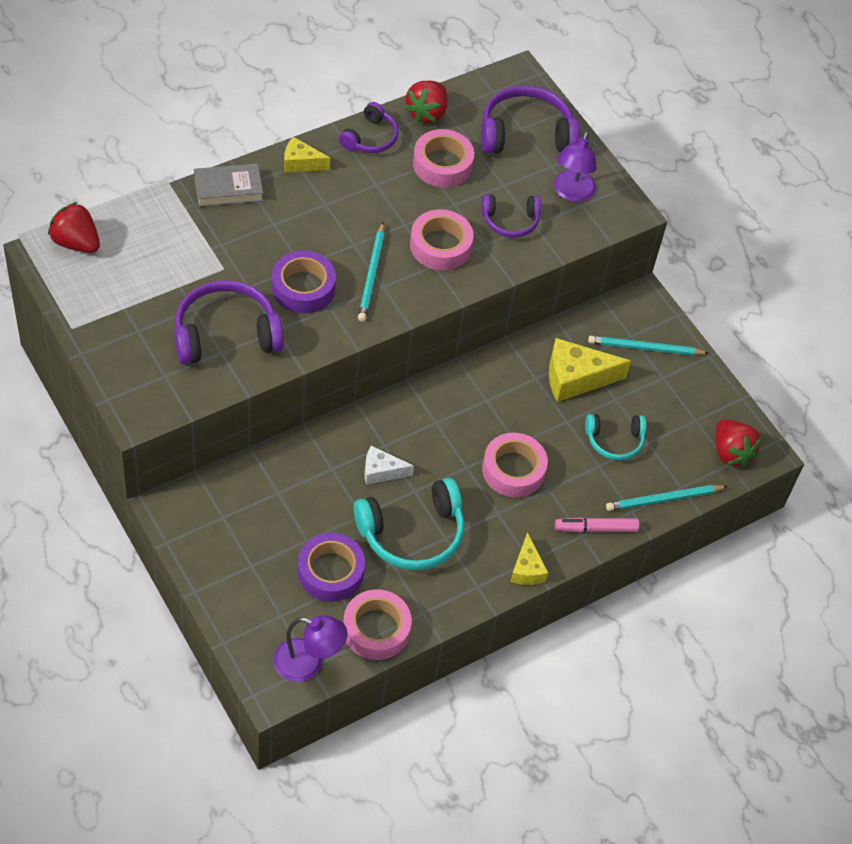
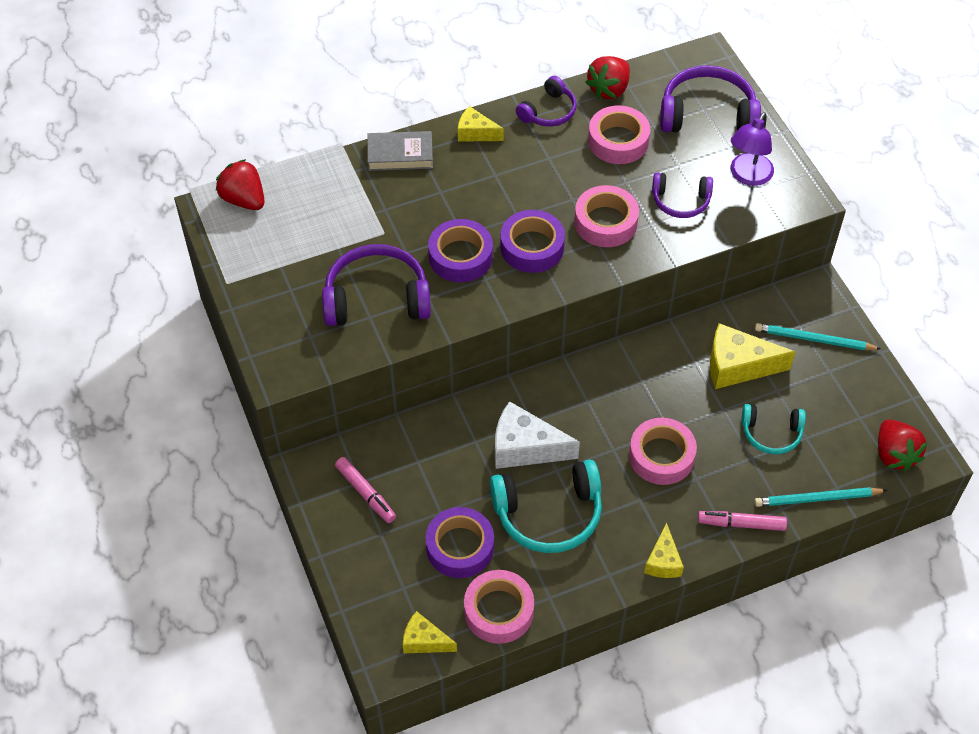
camera: 15 degrees right, 0 degrees up
(231, 527) = (365, 493): none -> pink marker
(308, 663) = (424, 641): purple lamp -> yellow cheese
(372, 274) = (532, 247): turquoise pencil -> purple tape
(381, 471) = (525, 448): white cheese -> white cheese, size x1.69

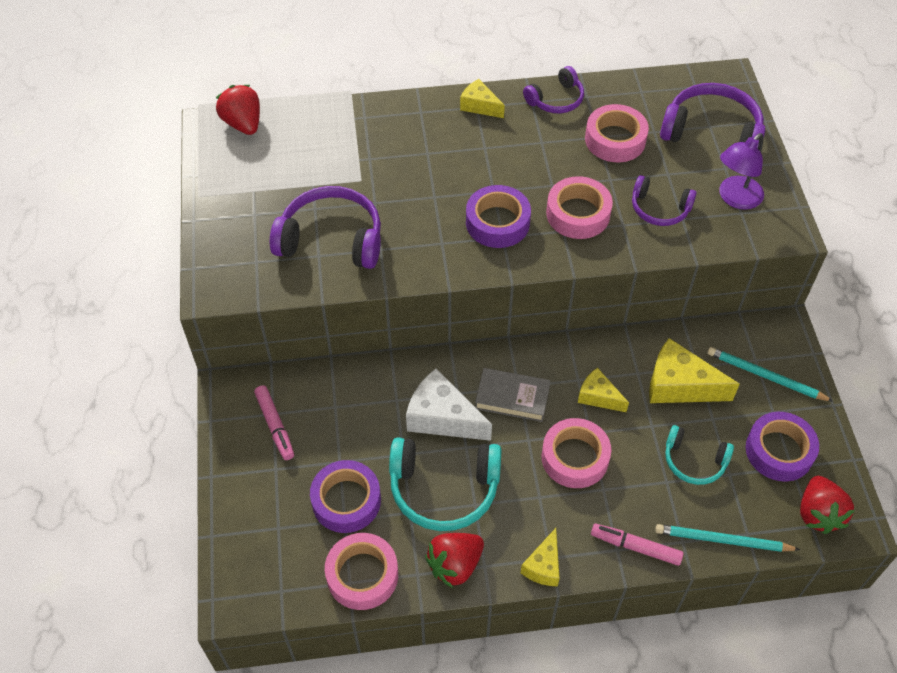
camera: 15 degrees right, 0 degrees up
(400, 155) = (401, 112): grey book -> grey book (512, 398)
(424, 641) = (279, 587): yellow cheese -> yellow cheese (598, 396)
(460, 256) = (425, 217): purple tape -> purple tape (779, 451)
(609, 89) = (621, 90): red strawberry -> red strawberry (455, 565)

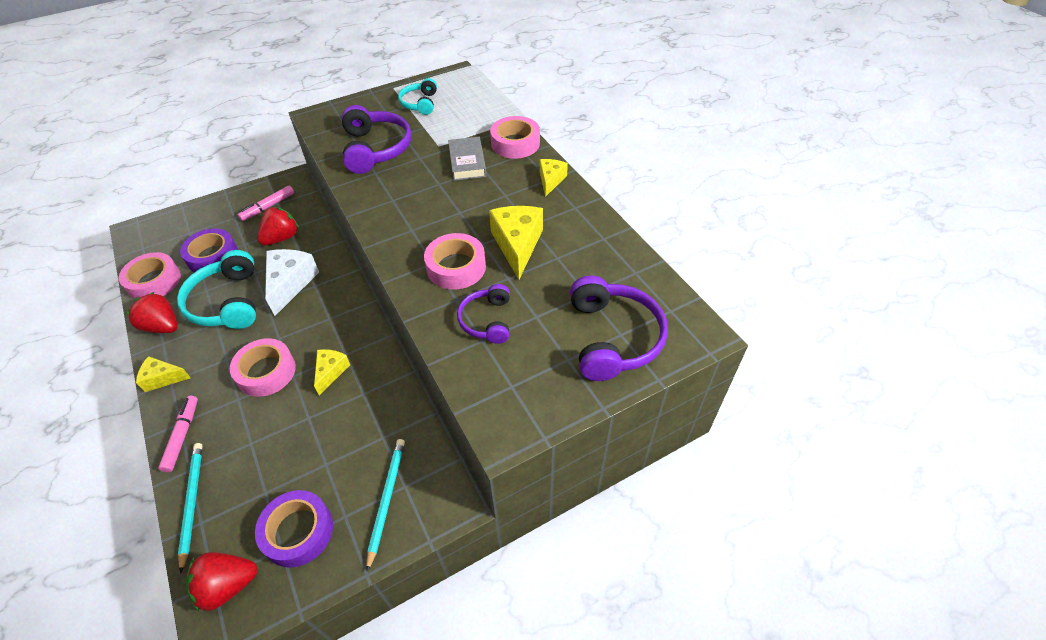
camera: 70 degrees right, 5 degrees down
(243, 124) = (466, 84): red strawberry -> red strawberry (282, 238)
(497, 222) = (425, 223): purple tape -> none
(512, 398) = (317, 317): grey book -> grey book (467, 162)
(556, 100) = (586, 221): purple headphones -> none
(615, 140) = (560, 269): pink tape -> pink tape (515, 143)
(679, 385) = (357, 428): yellow cheese -> yellow cheese (517, 245)
(694, 461) = (275, 460): turquoise headphones -> turquoise headphones (420, 103)
(735, 198) = (528, 377): purple lamp -> none

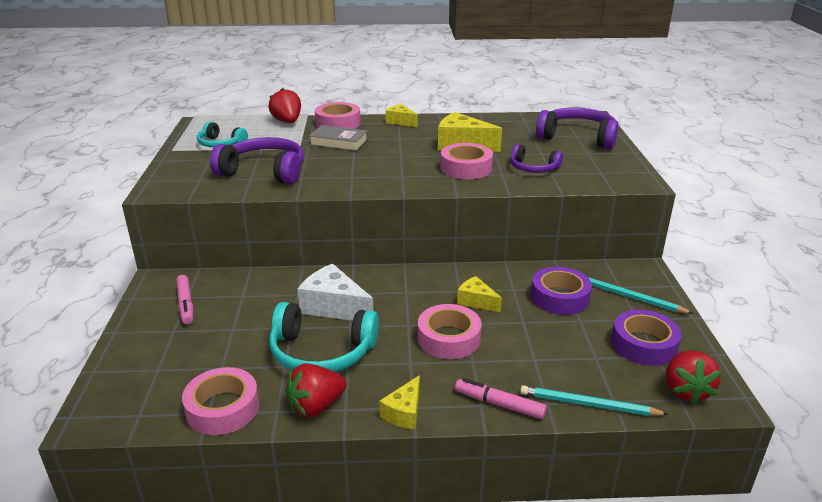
camera: 65 degrees left, 20 degrees down
(213, 256) = (228, 355): purple tape -> purple tape (559, 297)
(282, 238) = (253, 302): red strawberry -> red strawberry (287, 122)

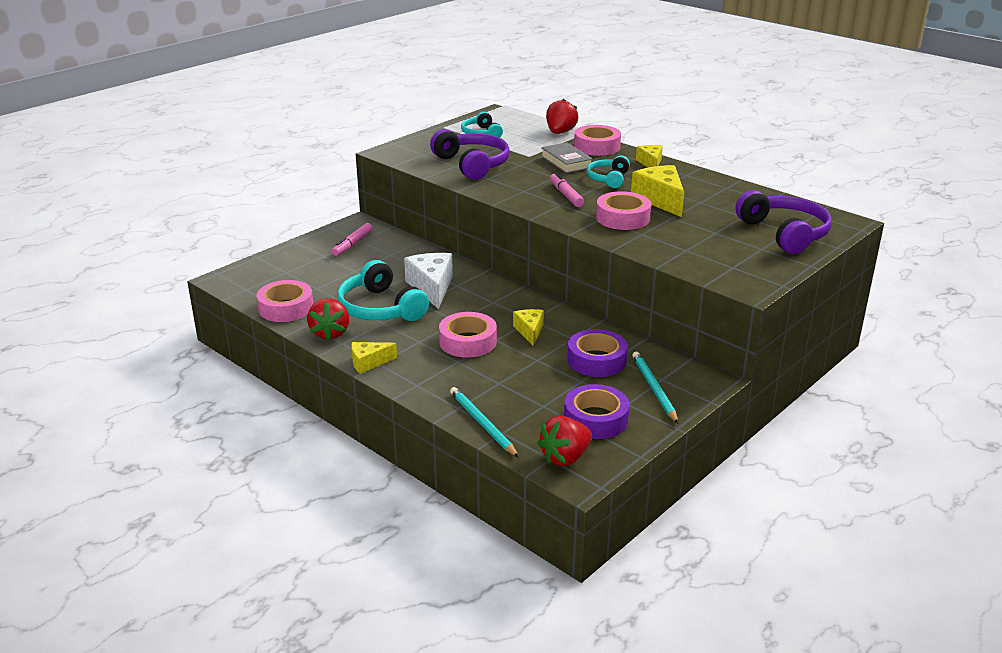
camera: 45 degrees right, 0 degrees up
(316, 406) = (330, 333): red strawberry -> red strawberry turned 105 degrees counterclockwise
(395, 143) = (608, 179): none -> turquoise headphones
(499, 404) = (429, 391): pink marker -> pink marker (566, 195)
(533, 168) = (678, 240): purple headphones -> none

